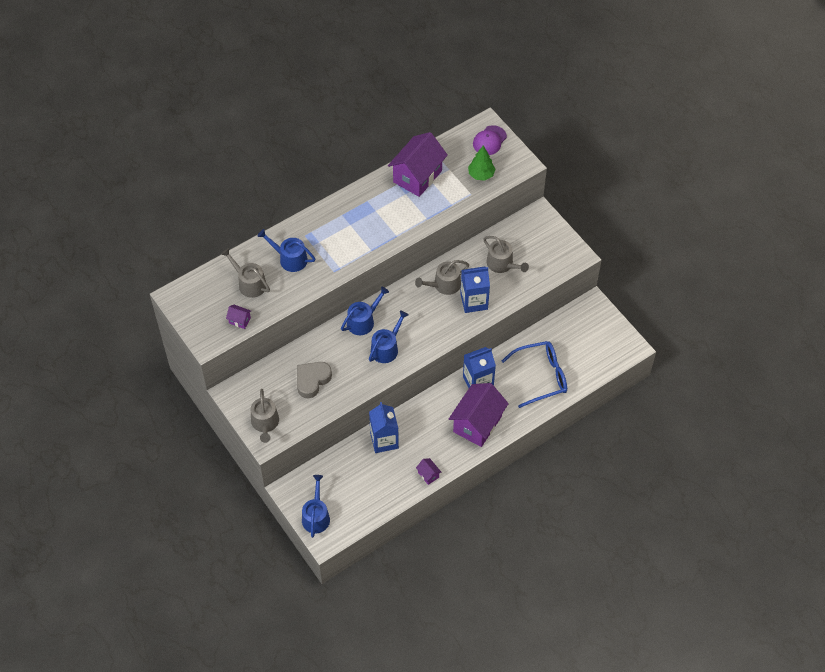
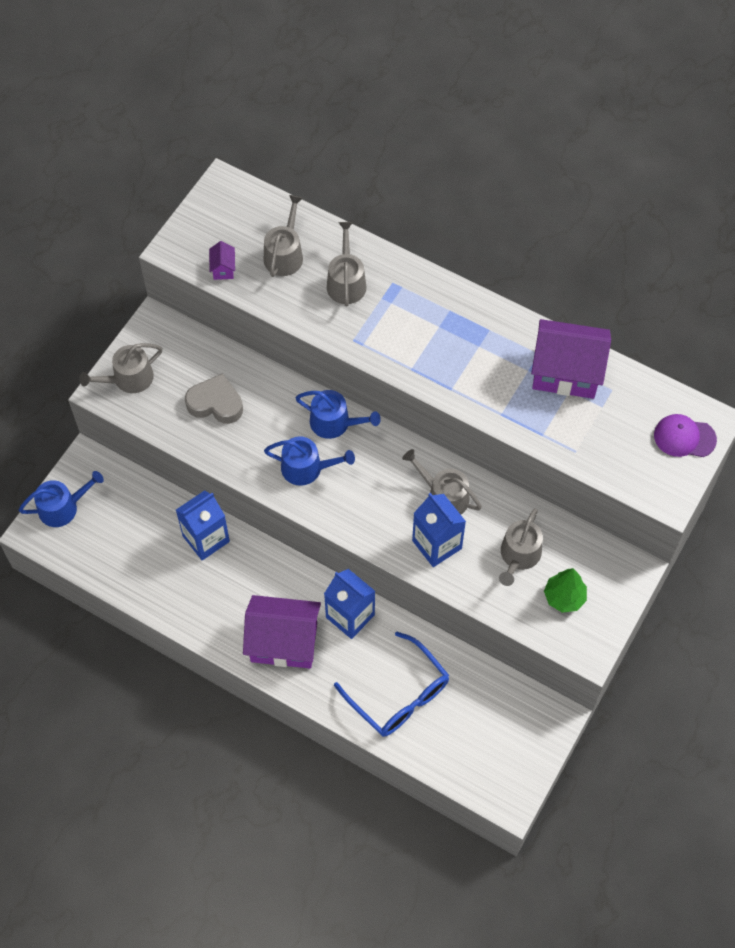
camera: 65 degrees right, 5 degrees up
(290, 259) = (346, 282): blue watering can -> grey watering can
(428, 475) = (179, 613): purple house -> none
(481, 175) = (617, 451): green tree -> green tree (564, 597)

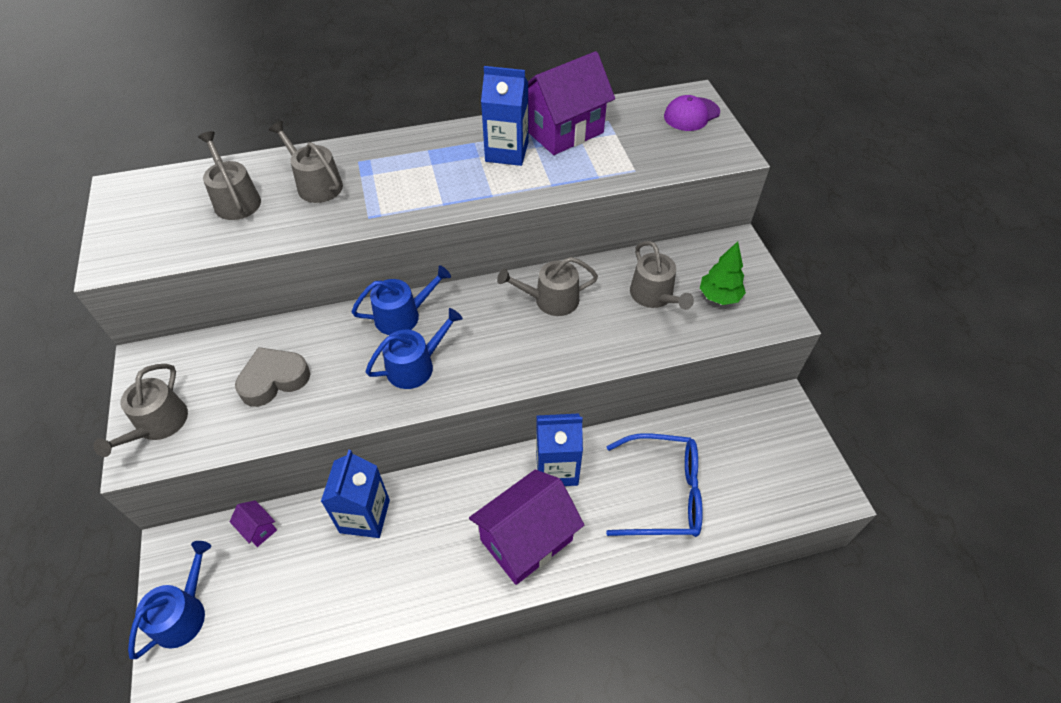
camera: 45 degrees left, 10 degrees down
(223, 269) = (182, 245): purple house -> purple house (258, 529)
(437, 544) = (587, 336): blue carton -> blue carton (507, 152)

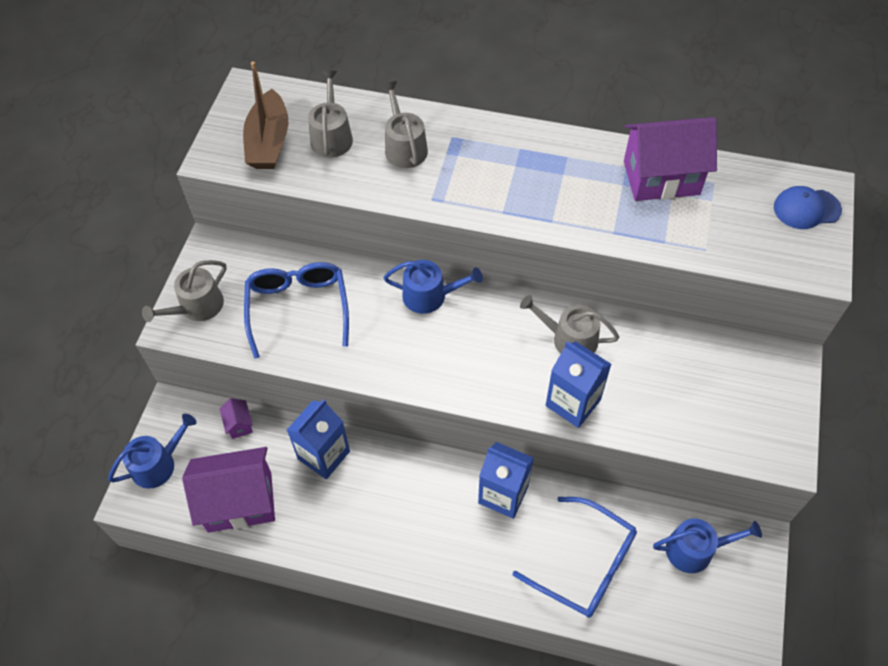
camera: 30 degrees right, 5 degrees up
(169, 227) = (269, 142): none -> brown boat
(274, 380) = (298, 308): grey heart -> blue glasses
(415, 366) = (416, 348): blue watering can -> blue watering can (695, 549)
(507, 152) = (592, 179): blue carton -> blue carton (573, 403)
(526, 540) = (442, 543): purple house -> purple house (240, 501)
(654, 296) = (670, 378): grey watering can -> none
(691, 114) = (806, 209): purple cap -> blue cap
(719, 297) = (735, 408): green tree -> none

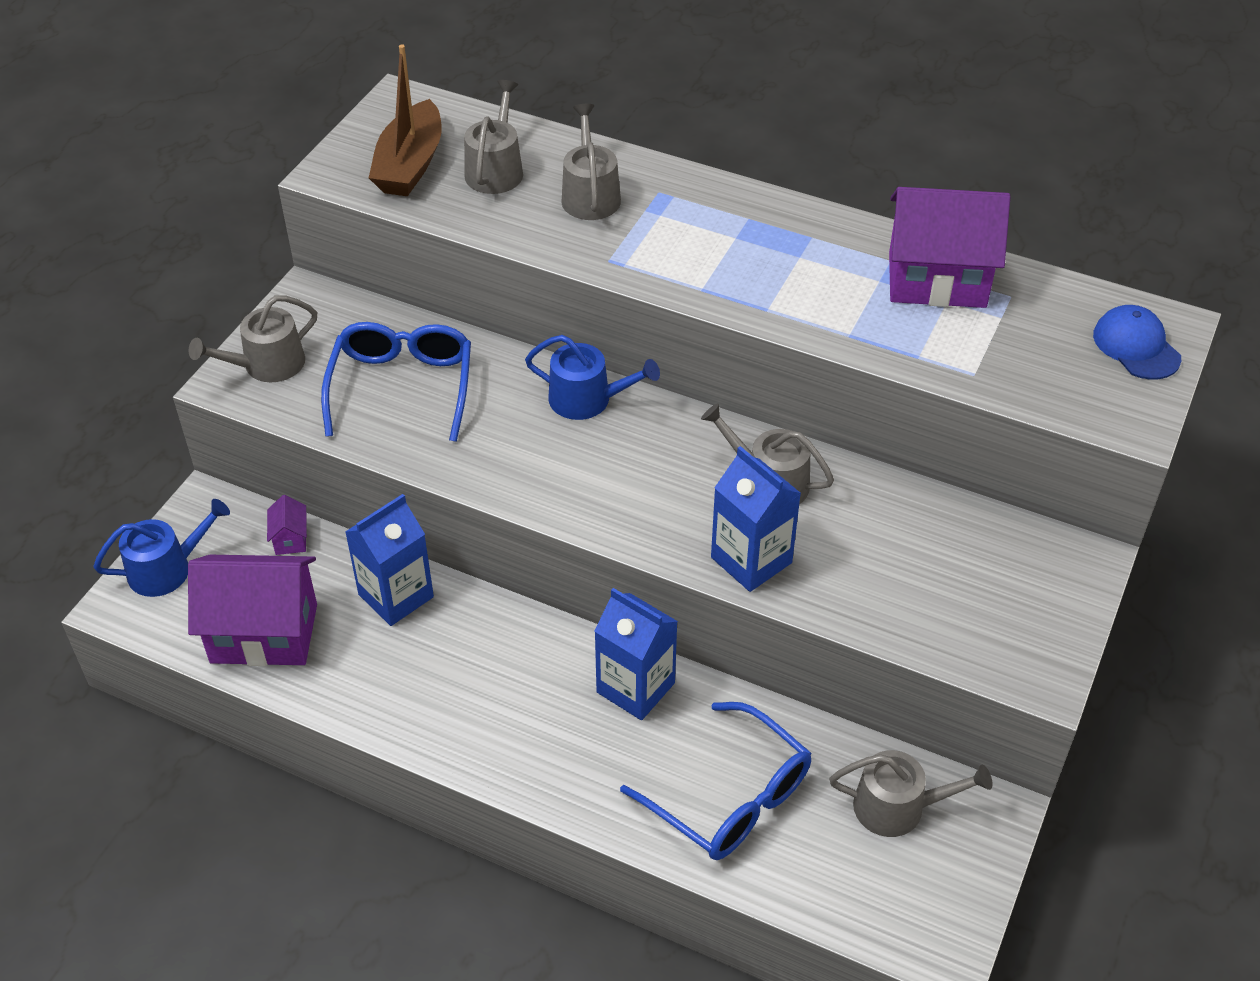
camera: 10 degrees right, 10 degrees down
(695, 549) = (898, 807): blue watering can -> grey watering can
(806, 209) = (1136, 346): blue cap -> blue cap turned 60 degrees clockwise

